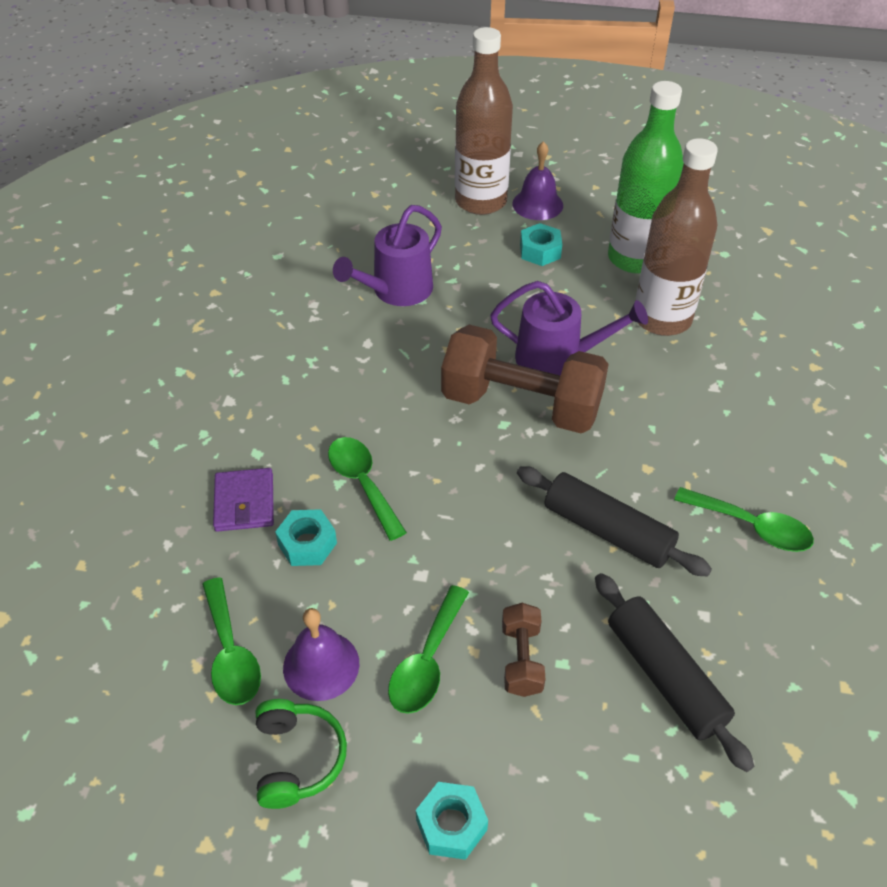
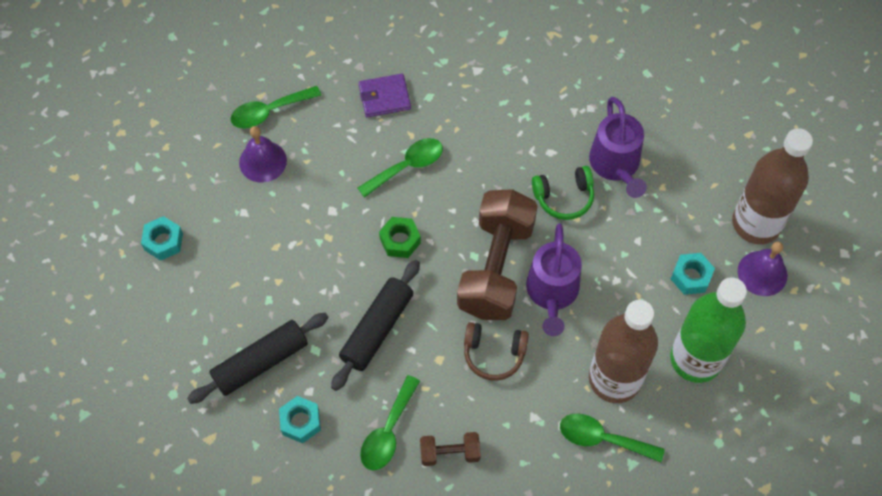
camera: 85 degrees right, 15 degrees up
(298, 758) = (202, 158): green headphones -> green headphones (564, 197)
(307, 544) = (353, 140): turquoise nut -> turquoise nut (300, 422)
(396, 291) = (616, 166): purple watering can -> purple watering can turned 135 degrees counterclockwise
(427, 662) = (267, 220): green spoon -> green spoon (602, 438)
(476, 498) = (400, 240): none -> green nut
(521, 659) = (270, 275): brown dumbbell -> brown dumbbell (450, 453)
(637, 416) = (494, 354): none -> brown headphones

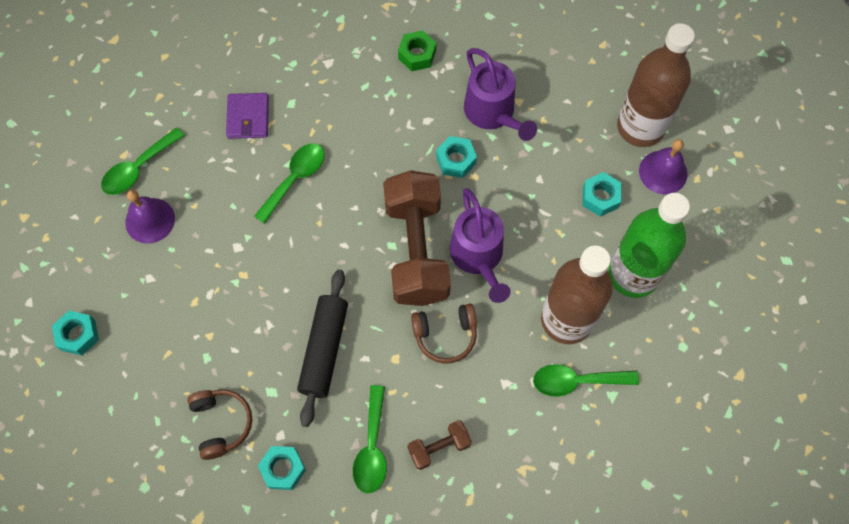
camera: 20 degrees left, 5 degrees up
(260, 362) = (221, 423): black rolling pin -> brown headphones
(384, 97) = (248, 117): purple wallet -> purple wallet turned 60 degrees counterclockwise
(400, 240) = (315, 254): green nut -> green nut (417, 55)
(564, 197) = (456, 160): green headphones -> turquoise nut

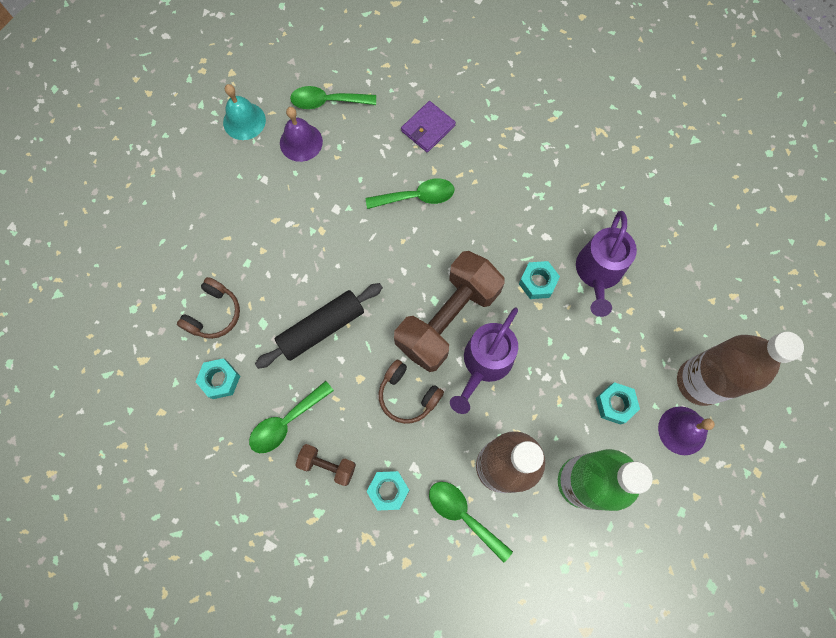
camera: 45 degrees right, 5 degrees up
(78, 335) = (189, 177): turquoise nut -> turquoise nut (388, 490)
(79, 246) = (244, 121): none -> turquoise bell
(417, 55) = (585, 184): green nut -> none

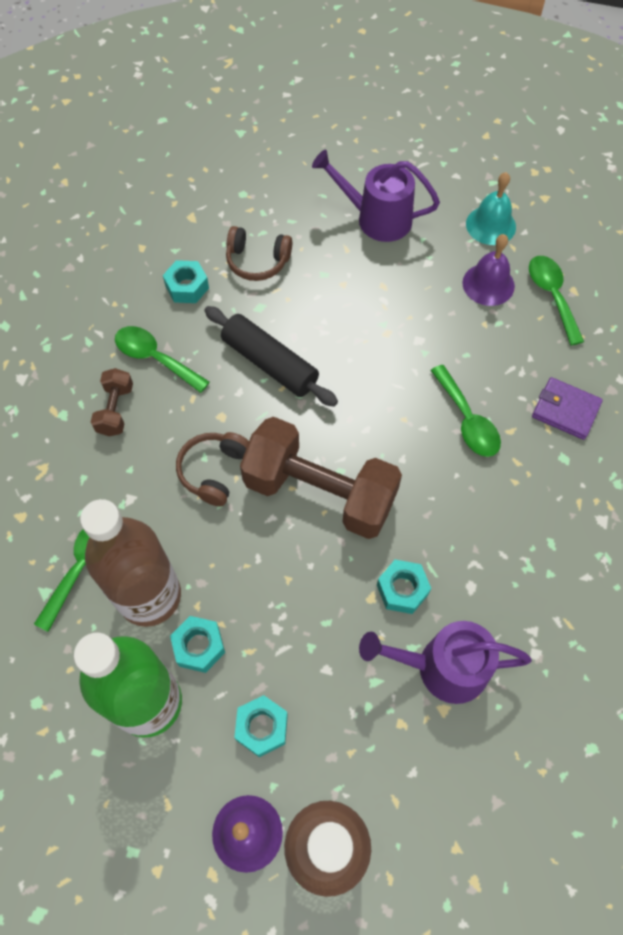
camera: 75 degrees right, 10 degrees down
(388, 490) = (98, 478): turquoise nut -> turquoise nut (199, 646)
(484, 364) = (274, 548): purple watering can -> purple watering can (376, 218)

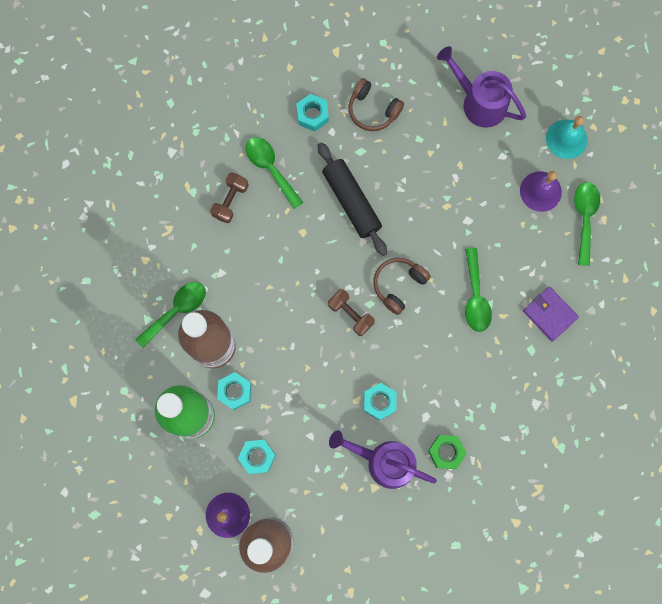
camera: 20 degrees right, 15 degrees up
(213, 471) = (283, 272): brown headphones -> brown headphones (398, 285)
(320, 492) = (351, 314): brown dumbbell -> brown dumbbell, size x0.45
(518, 624) = (446, 452): none -> green nut

